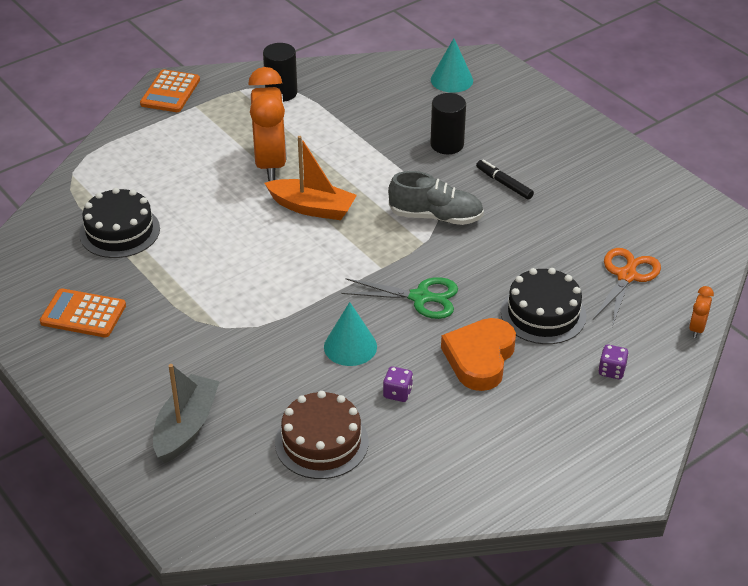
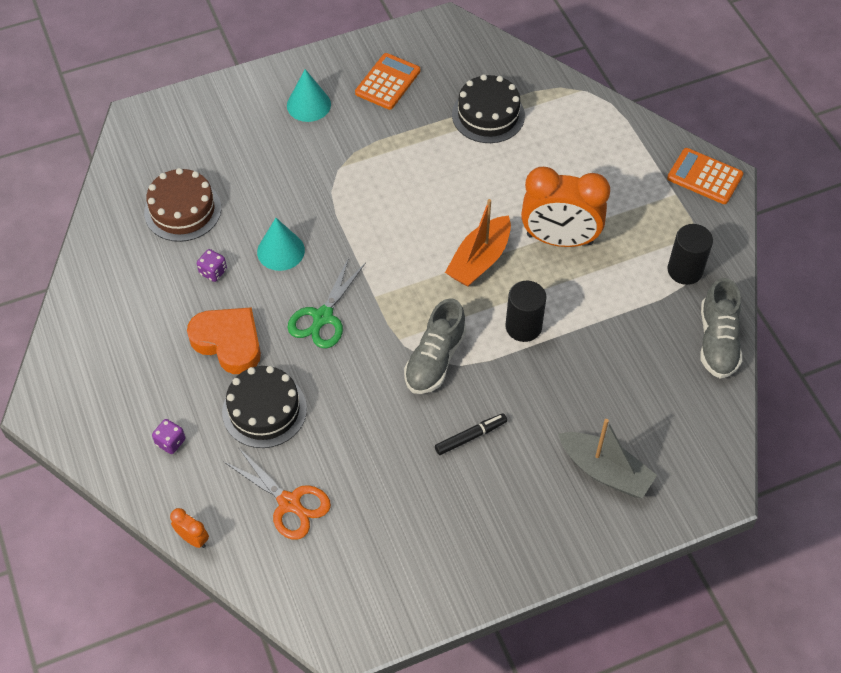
camera: 105 degrees right, 15 degrees up
(186, 427) = (235, 130): grey boat -> grey boat (605, 471)
(349, 71) = (717, 341): none -> grey shoe
(447, 144) = (554, 401): black cylinder -> black cylinder (523, 327)
(451, 80) = (679, 440): turquoise cone -> turquoise cone (308, 105)

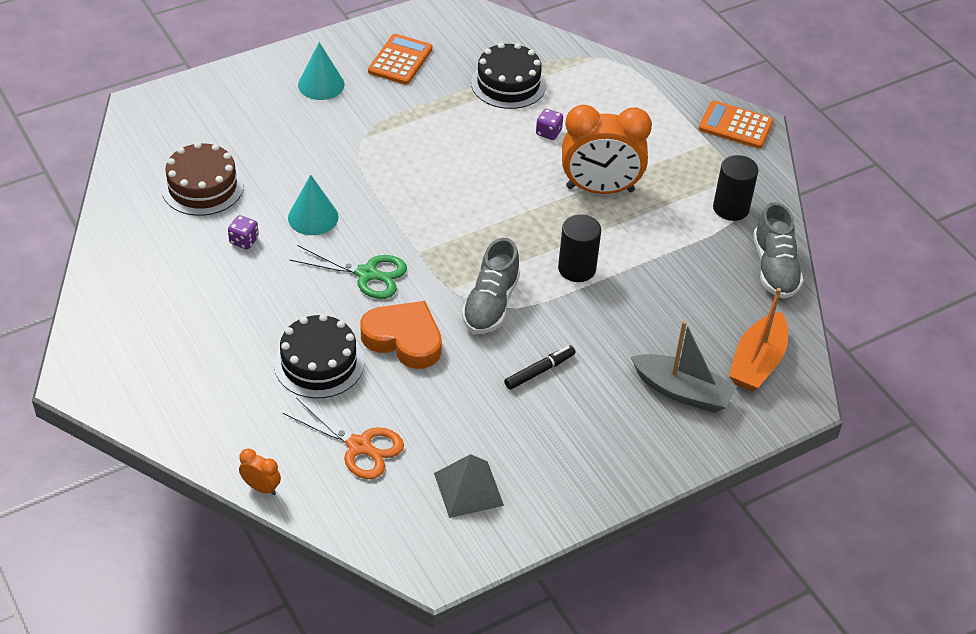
camera: 10 degrees left, 10 degrees down
(170, 442) = (223, 400): purple dice -> purple dice (548, 133)
(228, 342) = (271, 304): orange heart -> orange heart (404, 339)
(323, 317) = (367, 274): green scissors -> green scissors turned 90 degrees counterclockwise
(384, 558) = (468, 489): none -> grey pyramid
(479, 260) = (521, 212): orange boat -> orange boat (757, 362)

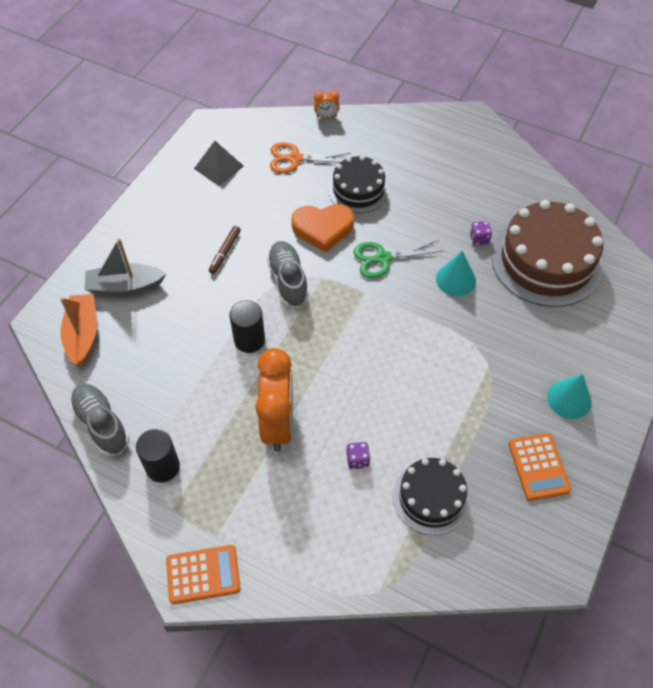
camera: 150 degrees right, 10 degrees up
(202, 187) = (546, 261): brown cake -> brown cake, size x1.69
(539, 371) = (225, 252): black marker -> brown marker
(600, 189) = (278, 424): orange clock -> orange clock turned 120 degrees clockwise

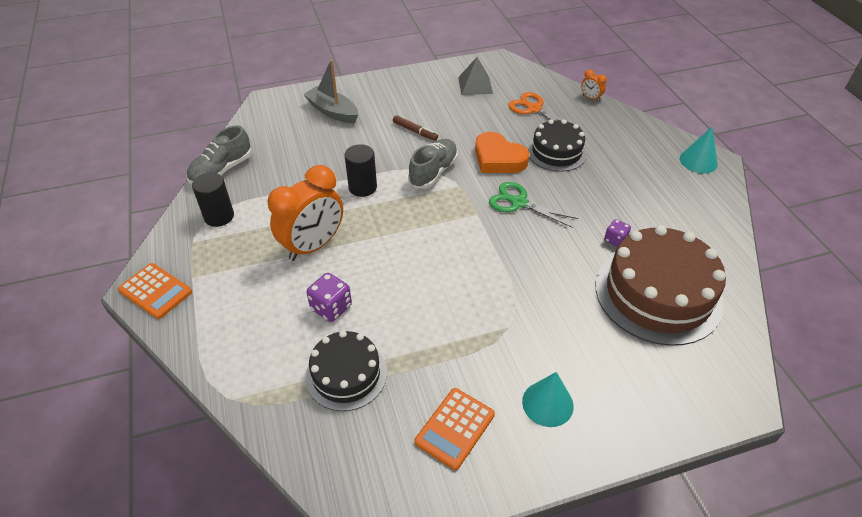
camera: 45 degrees right, 10 degrees down
(83, 334) = (277, 120): orange boat -> none
(101, 424) = (221, 170): grey shoe -> grey shoe turned 150 degrees counterclockwise
(225, 252) = (415, 131): brown marker -> brown marker turned 120 degrees counterclockwise
(357, 460) = (331, 308): purple dice -> purple dice, size x1.57
(455, 279) = (559, 252): turquoise cone -> turquoise cone (698, 161)

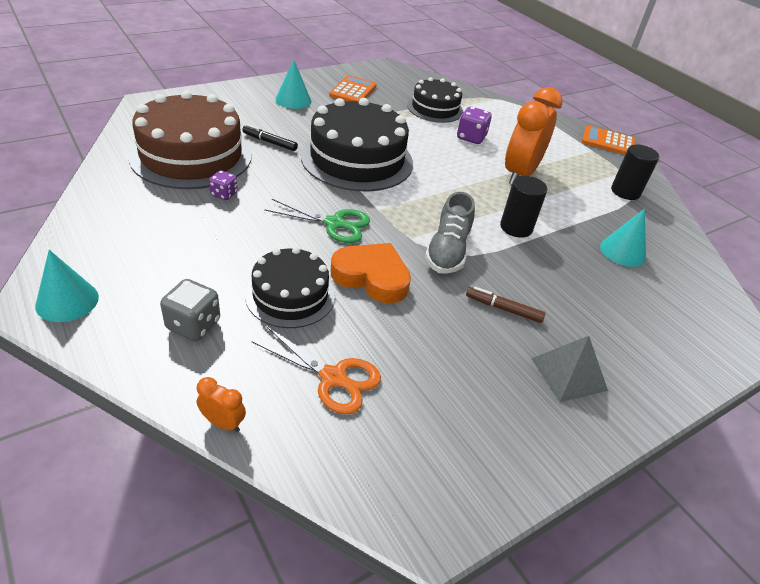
camera: 160 degrees right, 5 degrees down
(221, 170) = (677, 234): grey shoe -> none
(288, 160) = (622, 251): none -> turquoise cone
(333, 112) = (640, 331): grey boat -> none
(475, 85) = (455, 426): grey pyramid -> grey pyramid (569, 374)
(482, 278) = (357, 159): none -> black cake
(577, 311) = (269, 142): none -> black marker
(616, 141) = (193, 325): none -> grey dice

